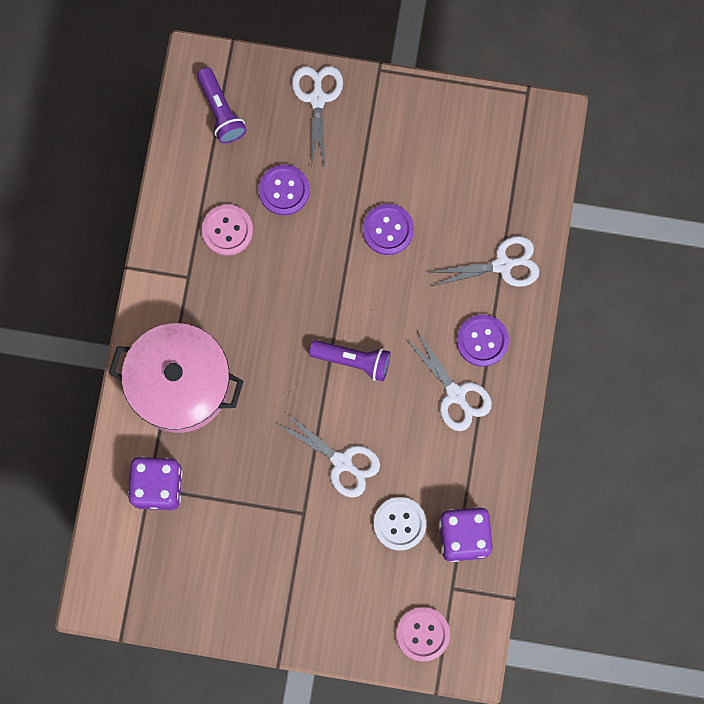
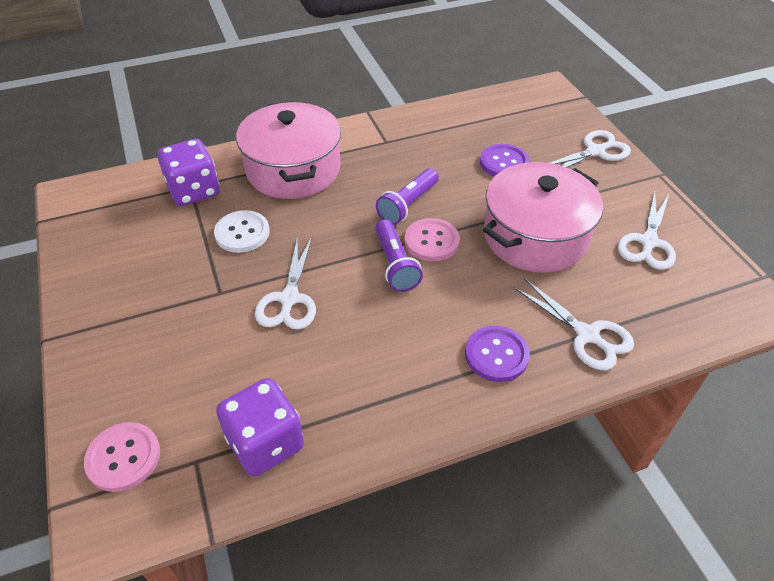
camera: 60 degrees right, 30 degrees down
(220, 111) = (528, 110): purple flashlight -> purple flashlight (408, 205)
(227, 230) = (442, 147): pink button -> pink button (431, 241)
(388, 230) = (535, 236): purple button -> pink pot
(399, 524) = (249, 374): white button -> white button (242, 233)
(455, 394) = (422, 358): white scissors -> white scissors (648, 242)

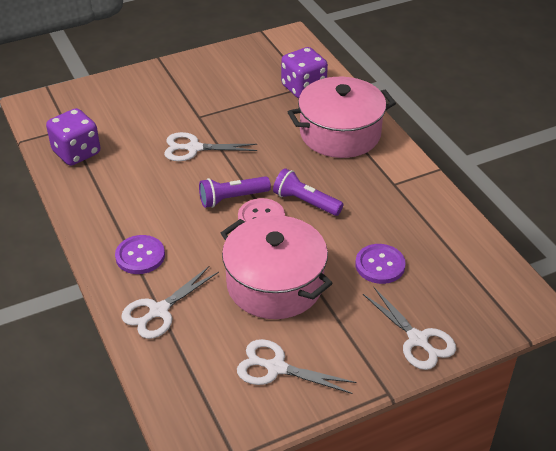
camera: 85 degrees right, 5 degrees down
(123, 458) = (73, 102): pink button -> none
(242, 233) = (259, 118): white button -> none

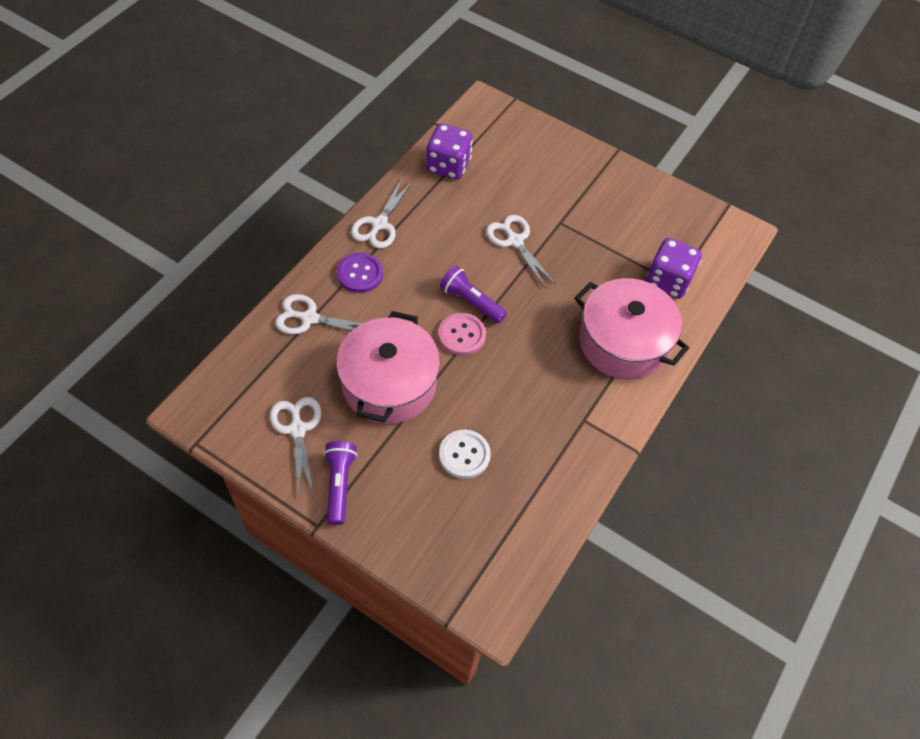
camera: 55 degrees right, 15 degrees up
(305, 202) = (506, 359): purple flashlight -> purple flashlight (339, 485)
(380, 265) = (464, 455): purple button -> white button
(418, 340) = (391, 524): white scissors -> white scissors (379, 224)

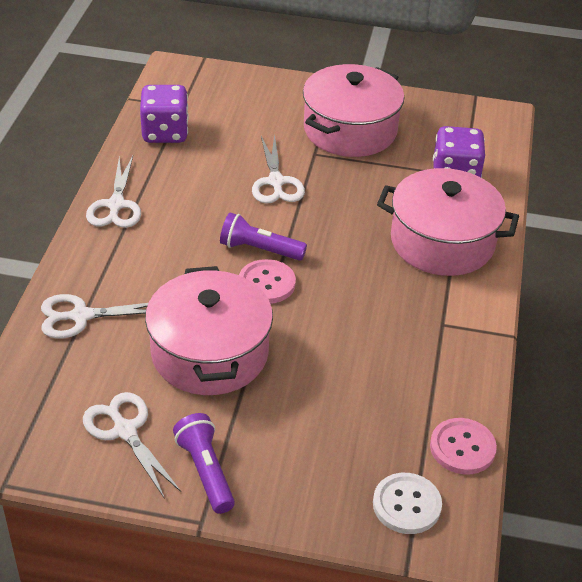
camera: 20 degrees left, 15 degrees down
(360, 274) = (118, 257): purple button -> none
(464, 455) = (333, 396): white button -> white button (406, 505)
(515, 241) = (276, 182): white scissors -> white scissors turned 135 degrees counterclockwise
(542, 536) = (462, 448): none -> pink button
(601, 207) = (350, 130): none -> pink pot

